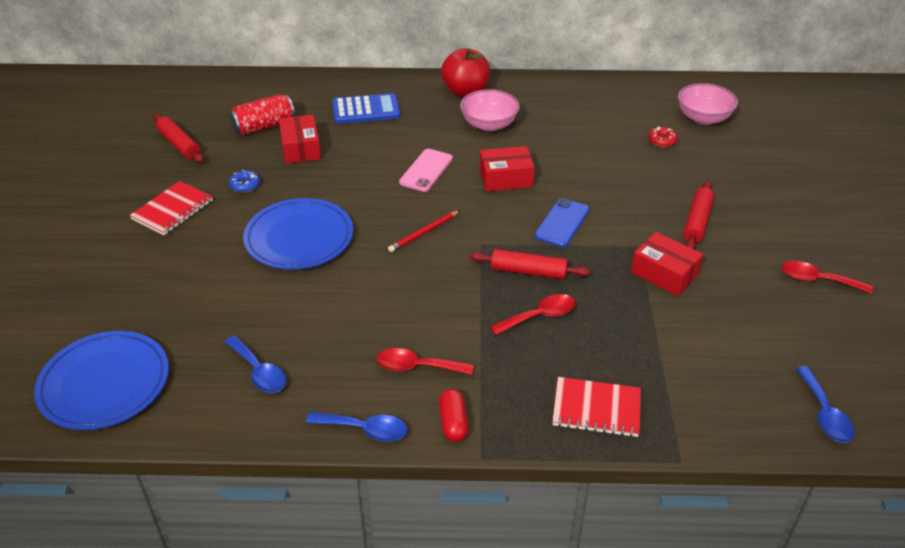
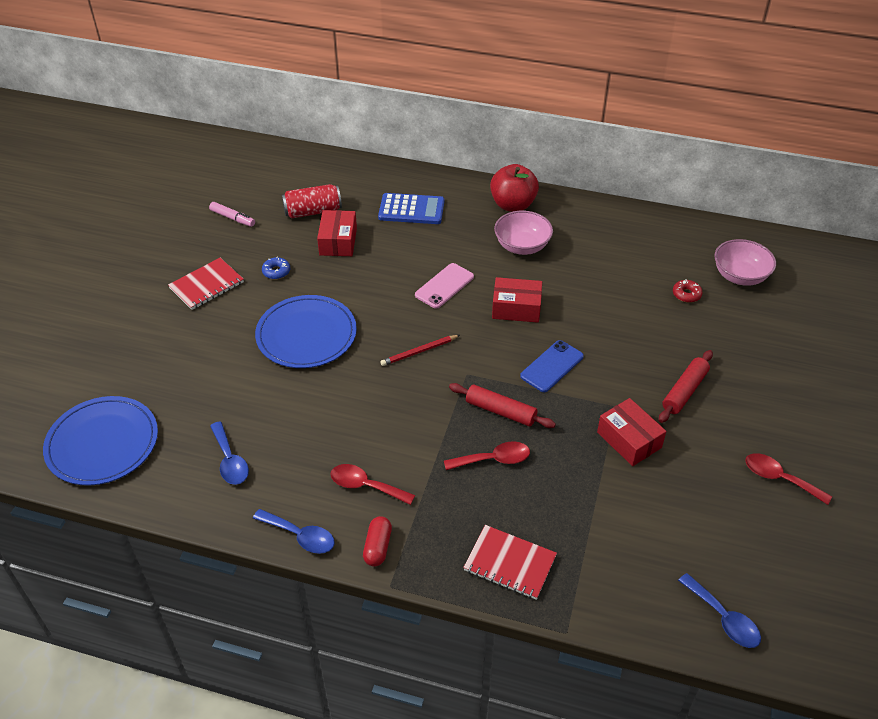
camera: 15 degrees right, 5 degrees up
(179, 144) = (232, 218): red rolling pin -> pink marker
(824, 414) = (723, 618): blue spoon -> blue spoon turned 45 degrees counterclockwise

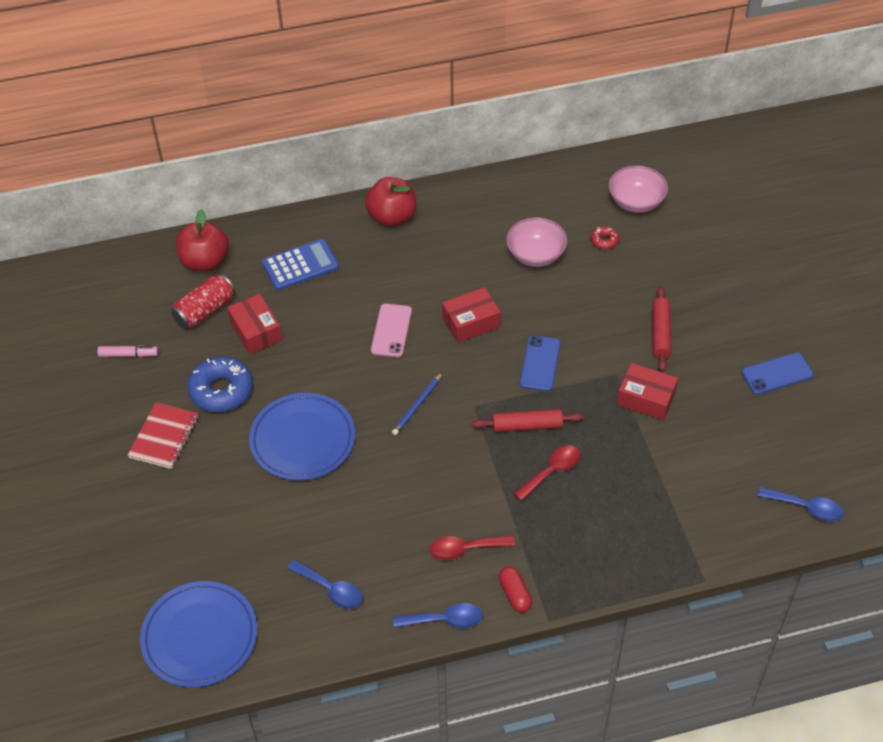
camera: 30 degrees left, 5 degrees up
(276, 271) = (221, 390): blue donut -> blue donut, size x2.08
(342, 179) = (205, 262): none -> red apple
(419, 352) = (417, 405): red pencil -> blue pencil
(509, 564) = (626, 551): red notebook -> none
(522, 246) = (431, 257): pink bowl -> pink bowl (536, 255)
(779, 478) = (777, 374): red spoon -> blue phone

